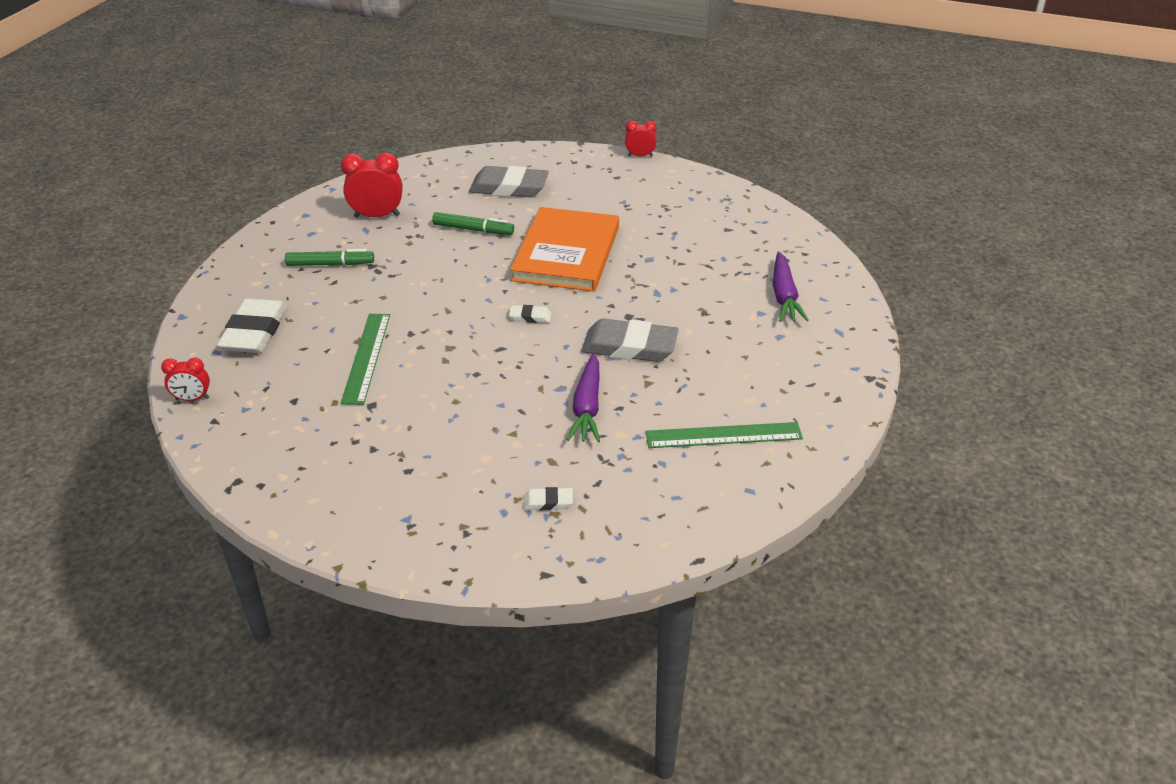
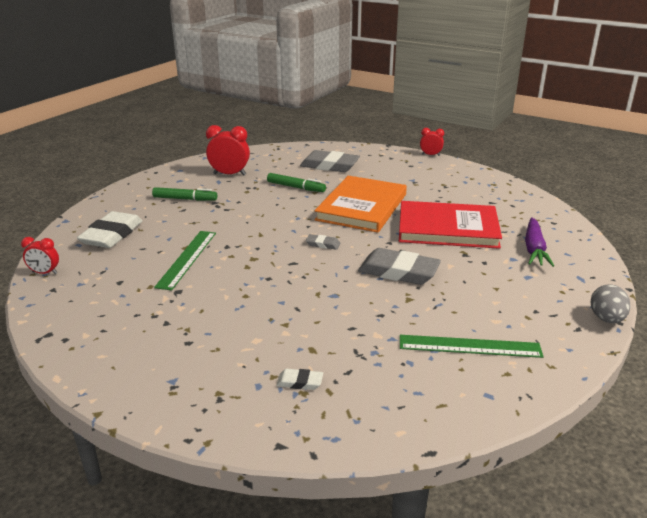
camera: 10 degrees right, 10 degrees down
(530, 317) = (323, 244): white eraser -> grey eraser
(587, 407) = (353, 311): purple carrot -> none
(678, 276) = (447, 228): none -> red book
(867, 383) = (606, 319): none -> grey egg

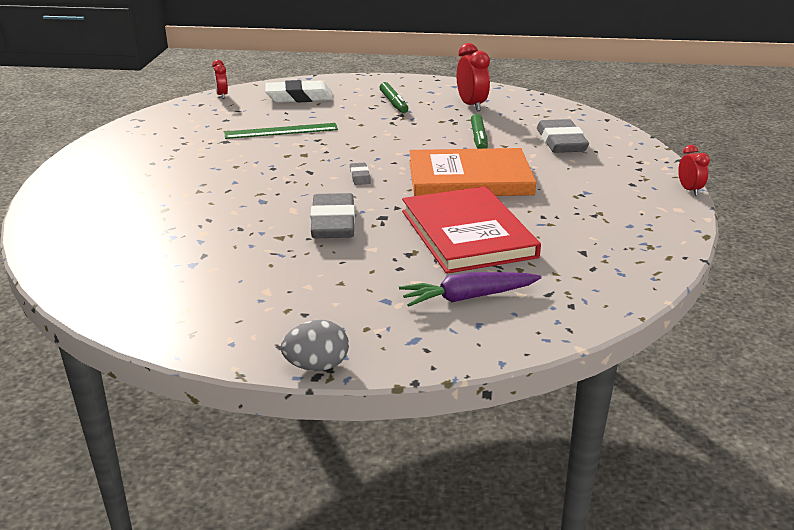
camera: 65 degrees right, 0 degrees up
(300, 382) = (114, 214): white eraser -> none
(469, 346) = (206, 282): green ruler -> none

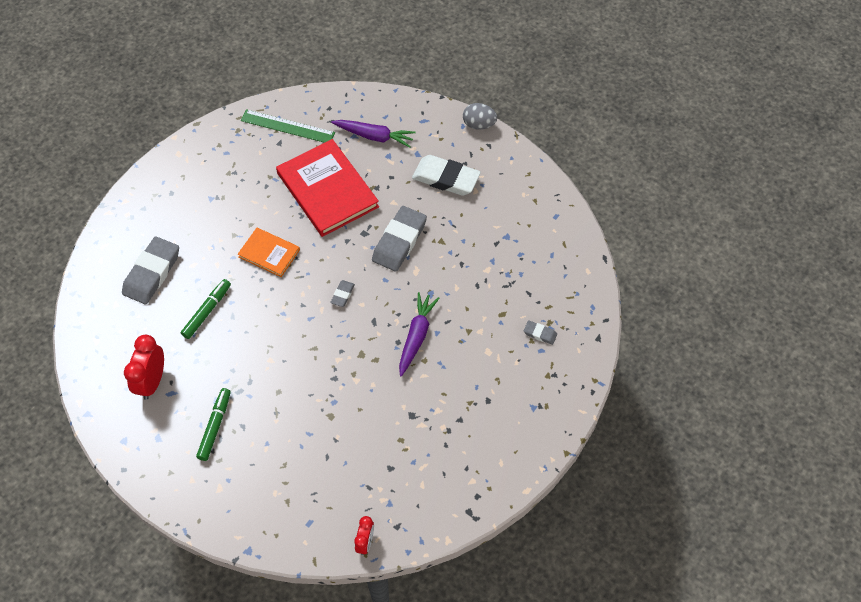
camera: 150 degrees left, 30 degrees up
(109, 209) = (540, 334): none -> grey eraser
(255, 175) = (416, 336): none -> purple carrot
(281, 131) = (354, 412): green ruler -> green ruler (287, 126)
(299, 97) = (292, 492): white eraser -> white eraser (446, 178)
(467, 234) = (327, 190): red book -> red book turned 45 degrees counterclockwise
(469, 178) = (269, 253): orange book -> orange book, size x0.53
(689, 190) = (145, 168): red clock -> none

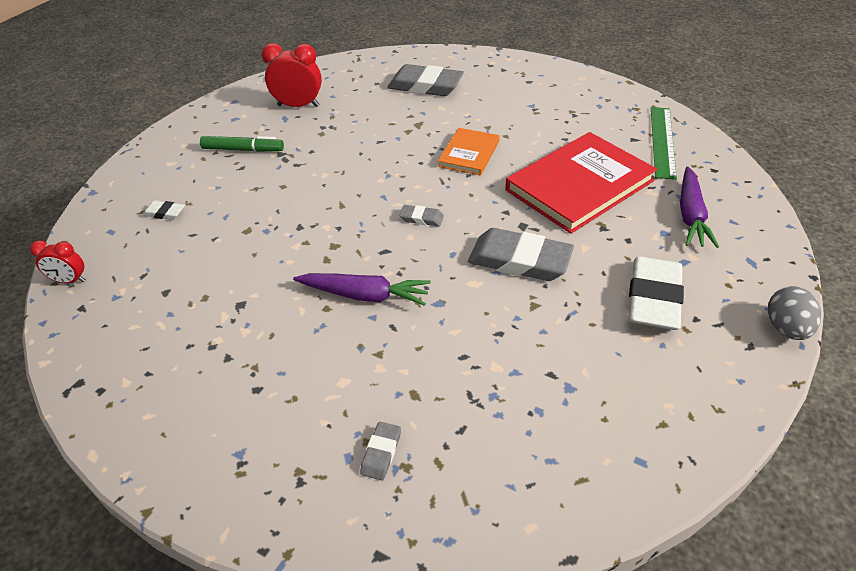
camera: 85 degrees right, 15 degrees down
(207, 311) = (384, 124): green marker -> none
(294, 482) = (164, 213): none -> white eraser

